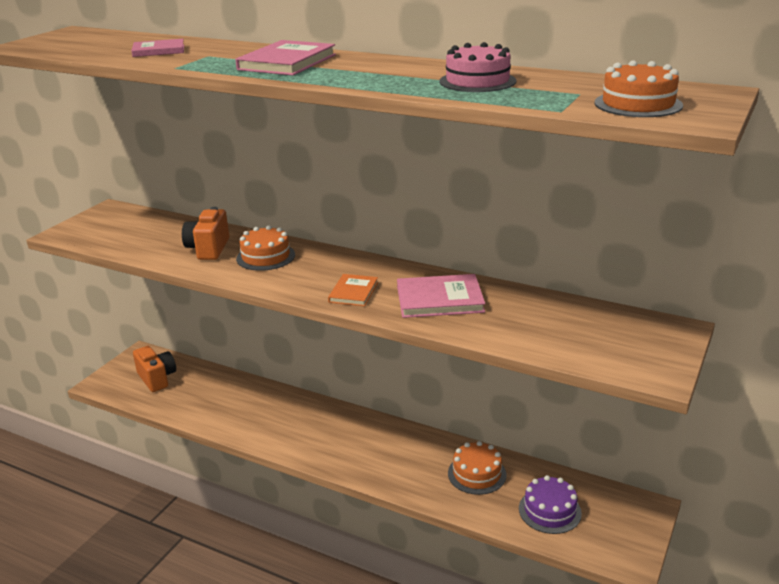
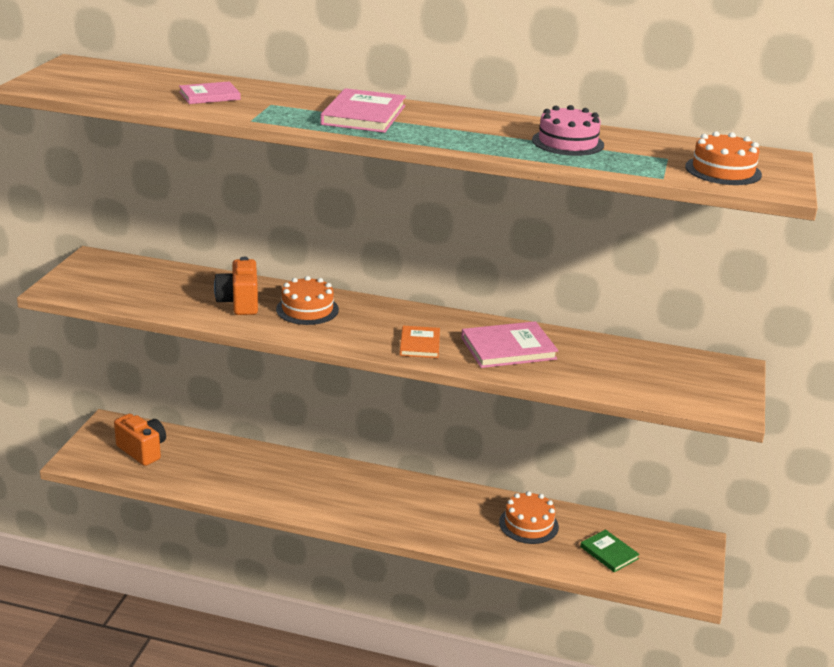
camera: 15 degrees left, 0 degrees up
(549, 511) = (609, 553): purple cake -> green book

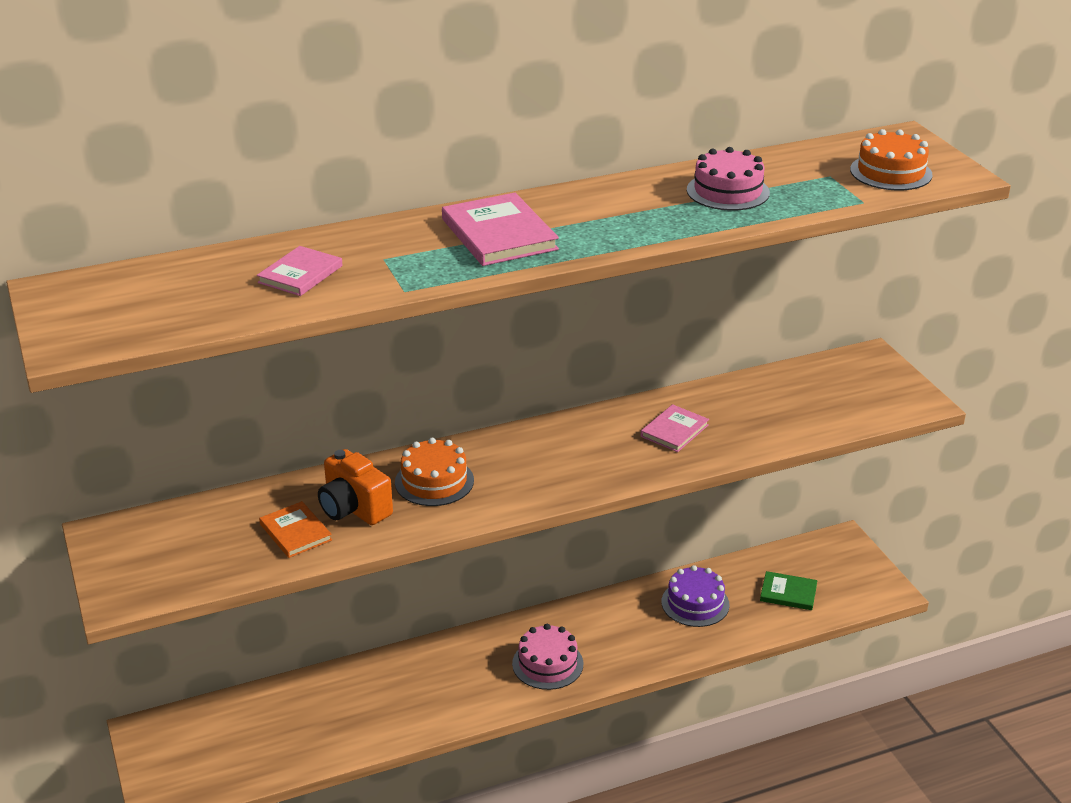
camera: 35 degrees left, 5 degrees up
(142, 451) = (226, 741): orange camera -> none
(380, 508) = (547, 664): none -> pink cake
(419, 344) = (593, 467): orange book -> orange book (295, 532)
(508, 348) = (674, 431): pink book -> pink book, size x0.62
(528, 524) = (695, 603): orange cake -> purple cake

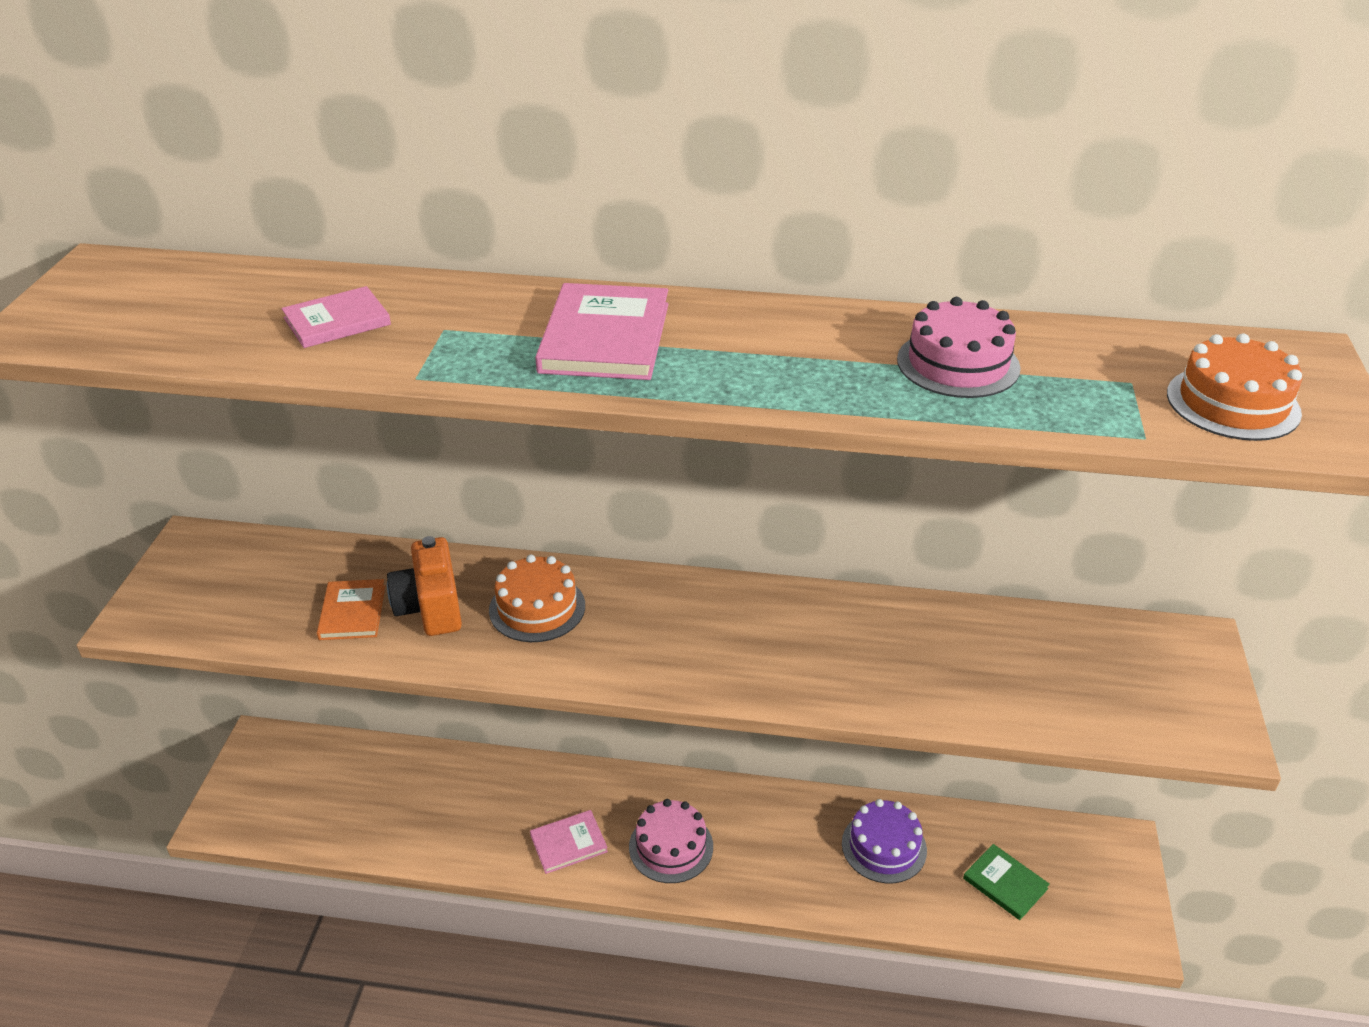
camera: 30 degrees right, 5 degrees up
(674, 431) = (856, 649): pink book -> pink book (568, 843)

